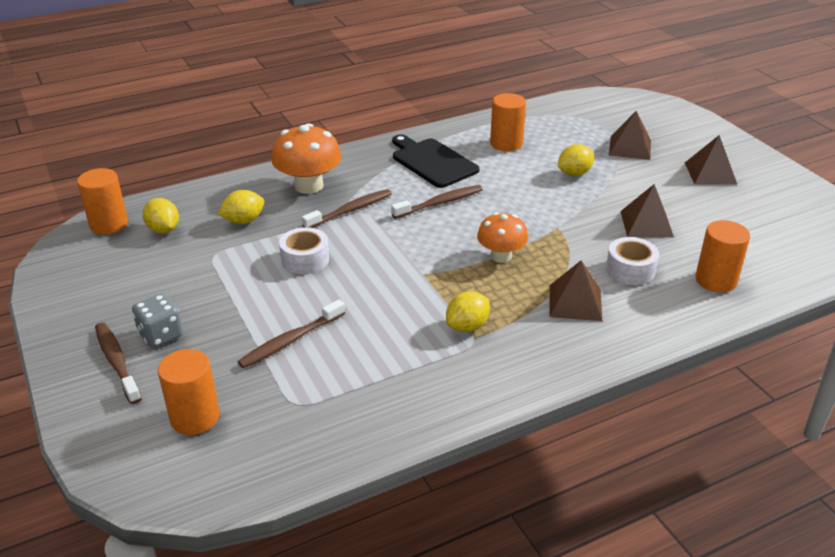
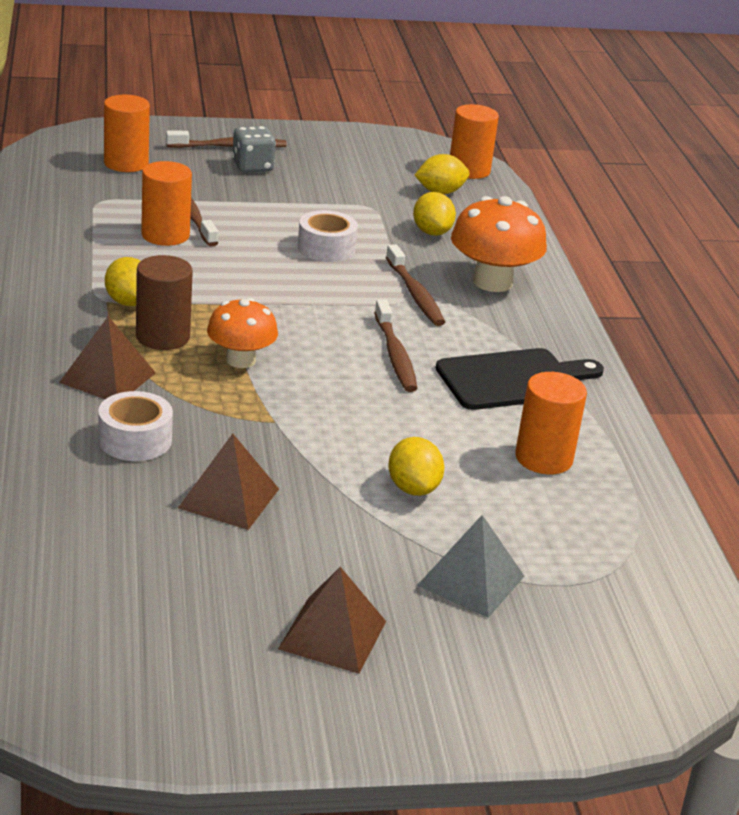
camera: 105 degrees right, 5 degrees down
(501, 295) = (163, 337): none -> brown cylinder
(630, 147) = (471, 580): brown pyramid -> grey pyramid
(716, 280) = (53, 498): orange cylinder -> orange cylinder (165, 235)

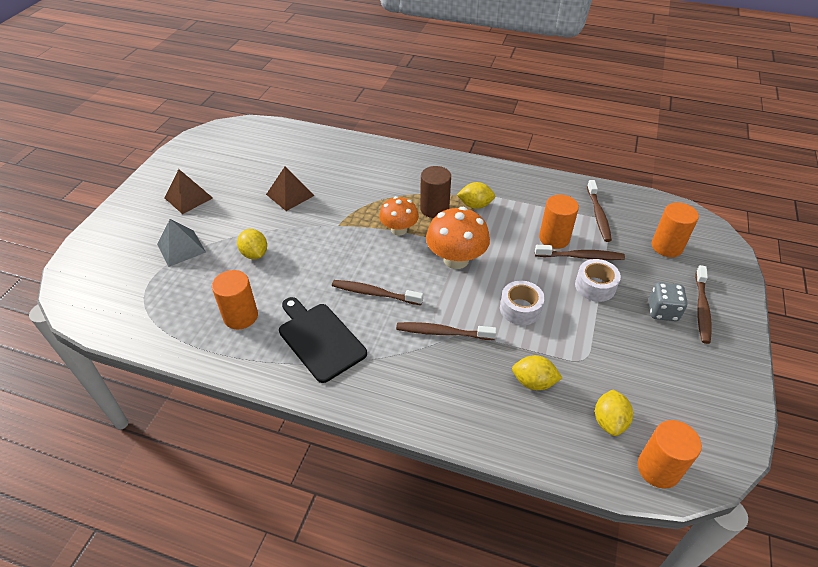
camera: 120 degrees right, 15 degrees up
(87, 207) = (598, 215): none -> brown toothbrush
(108, 377) = (404, 183): brown pyramid -> none
(135, 440) = (349, 179): white tape -> white tape (595, 286)
(413, 488) = (254, 254): yellow lemon -> yellow lemon turned 45 degrees clockwise
(492, 282) = (444, 386): orange mushroom -> orange mushroom (456, 259)
(513, 380) = (320, 339): black cutting board -> black cutting board turned 135 degrees clockwise

